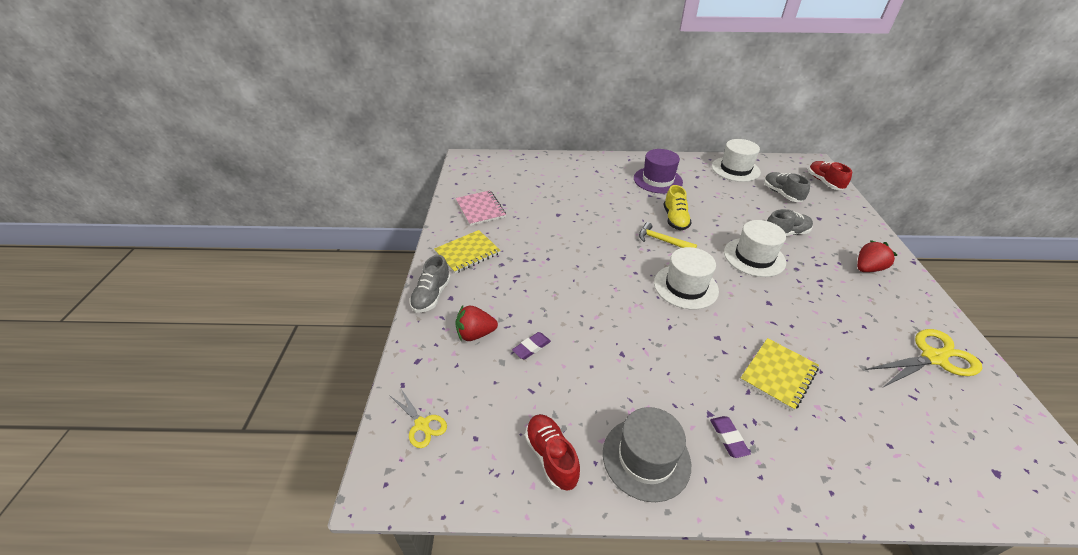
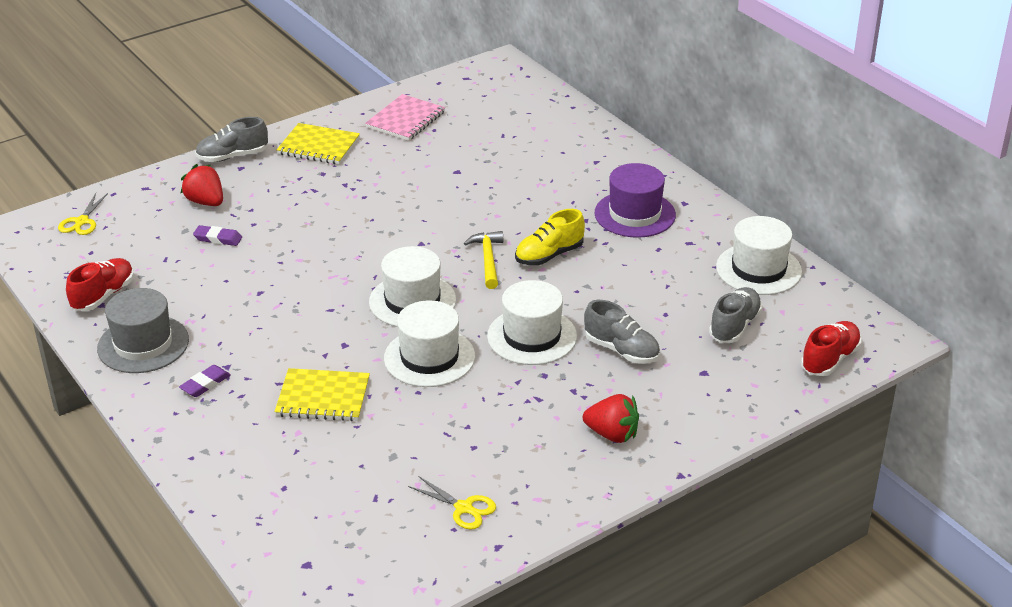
camera: 55 degrees right, 5 degrees down
(754, 305) = (429, 357): none -> white hat
(933, 358) = (463, 508): yellow scissors -> yellow scissors, size x0.57

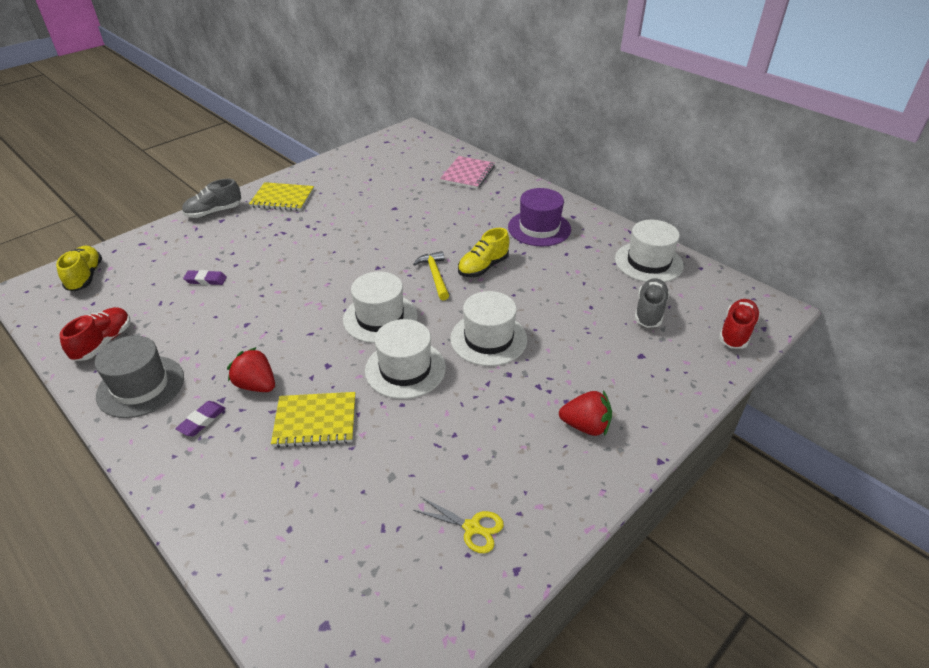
camera: 10 degrees left, 5 degrees up
(82, 221) = (85, 277): yellow scissors -> yellow shoe
(206, 202) = (193, 250): red strawberry -> red strawberry (256, 385)
(405, 120) = (347, 173): pink notebook -> pink notebook (467, 174)
(622, 350) = (567, 343): grey shoe -> none

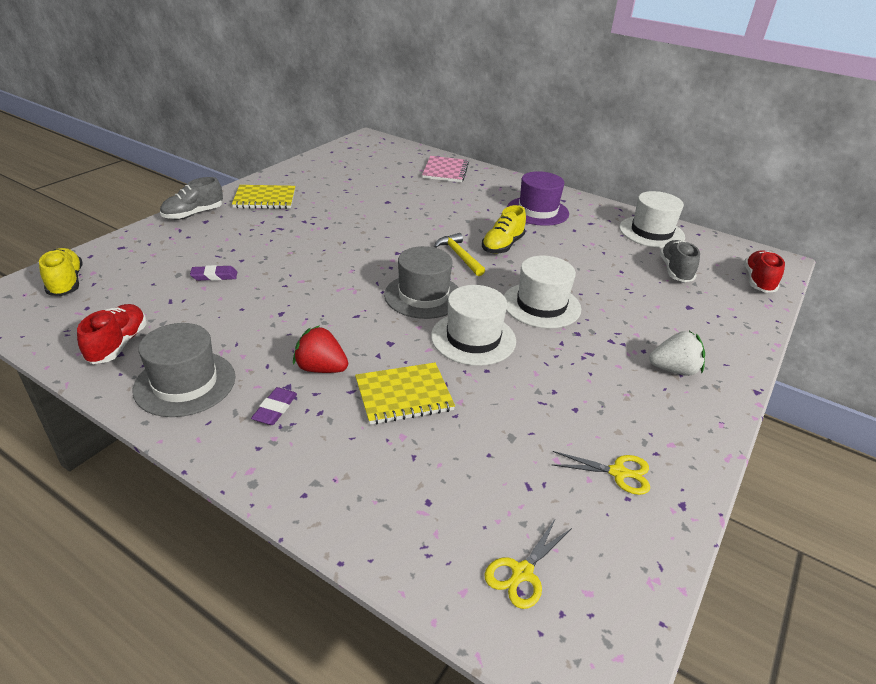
camera: 15 degrees left, 5 degrees down
(337, 609) = (522, 572): none -> yellow scissors
(380, 318) = (423, 296): white hat -> grey hat
(585, 426) = (674, 370): red strawberry -> white strawberry

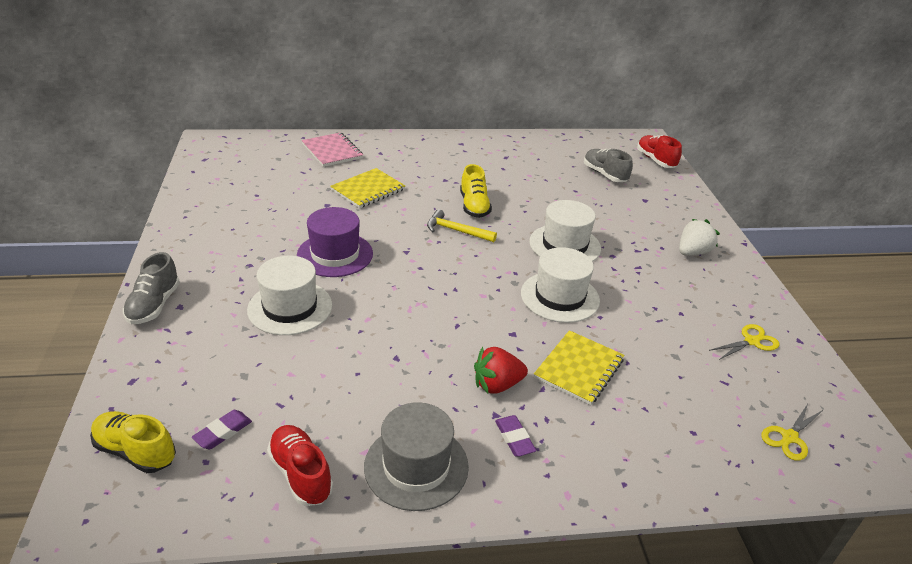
camera: 40 degrees left, 0 degrees up
(214, 276) = (283, 357): purple eraser -> purple eraser (223, 432)
(265, 199) = (205, 253): yellow notebook -> yellow notebook (368, 190)
(423, 296) = (480, 280): grey hat -> none
(522, 572) = (789, 437): yellow scissors -> yellow scissors turned 45 degrees clockwise
(537, 211) = (457, 162): purple hat -> purple hat (335, 254)
(651, 232) = (553, 148): white hat -> white hat (290, 307)

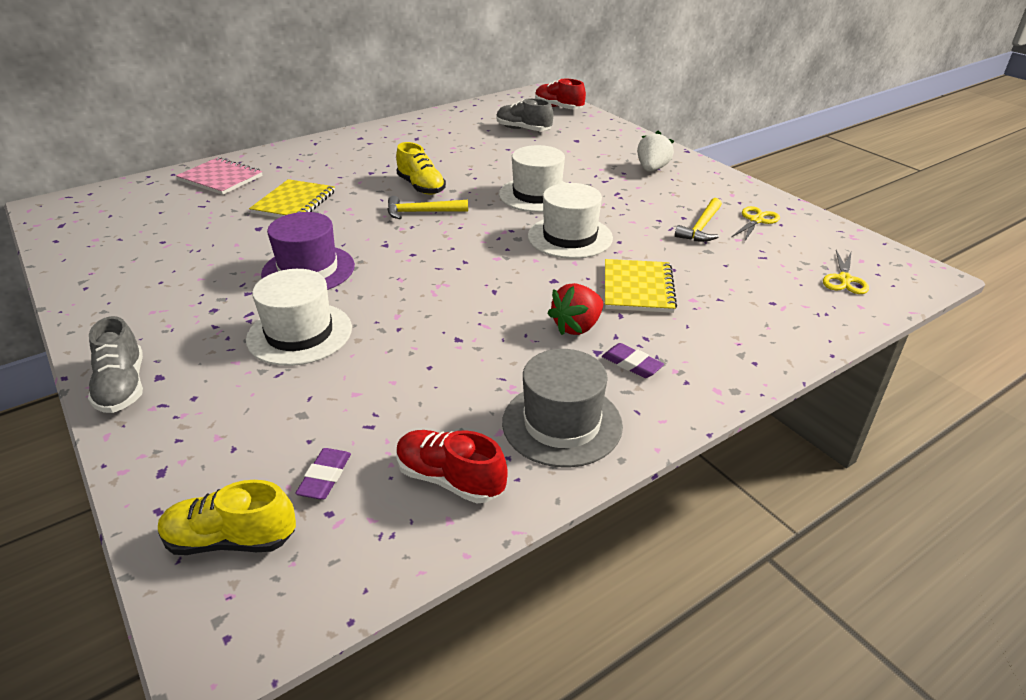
camera: 25 degrees left, 0 degrees up
(689, 329) = (701, 227): none -> yellow hammer

